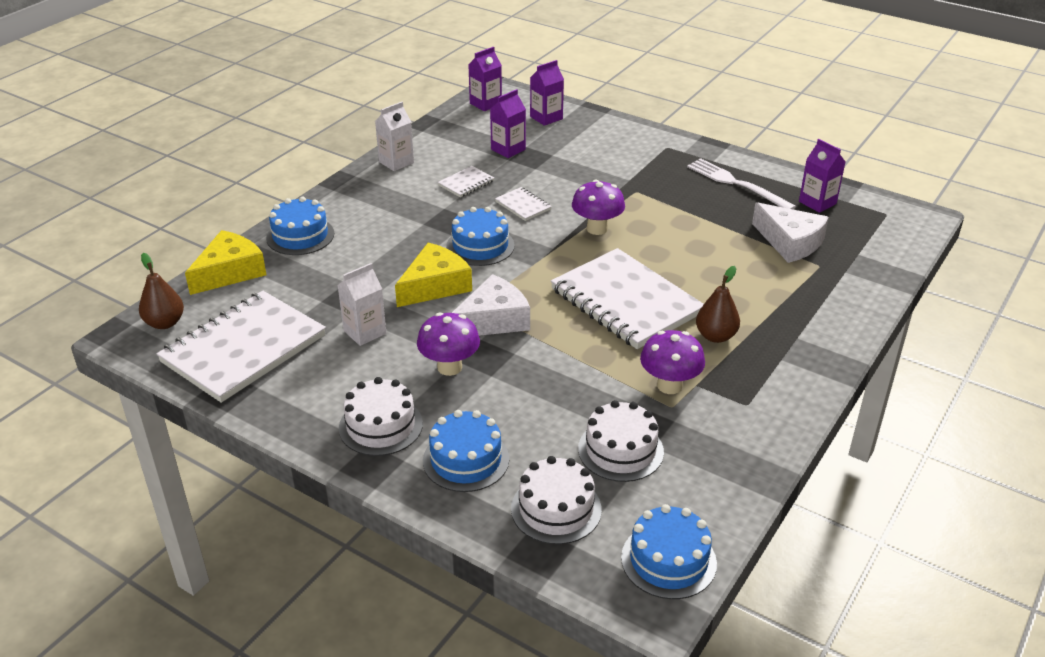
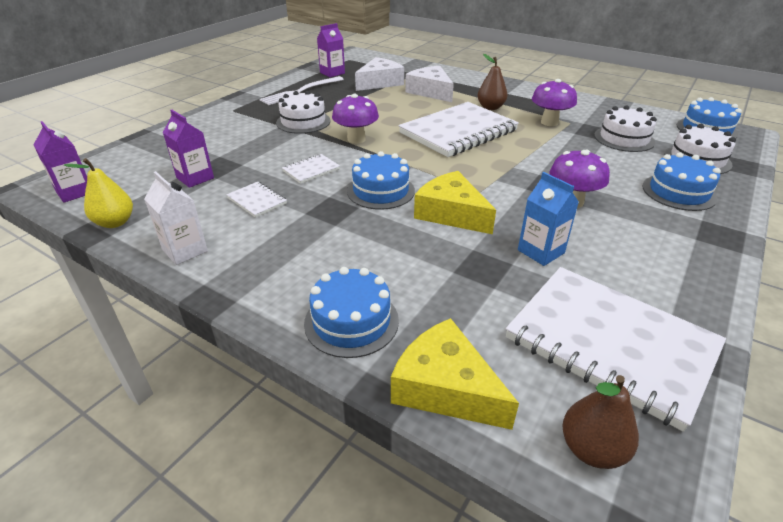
camera: 90 degrees left, 0 degrees up
(365, 332) = (541, 251): white carton -> blue carton
(380, 426) = (670, 233): white cake -> white cake (303, 122)
(438, 129) = (115, 222): none -> yellow pear
(493, 320) = (497, 183): white cheese -> white cheese (431, 92)
(546, 118) = (139, 158): purple carton -> none

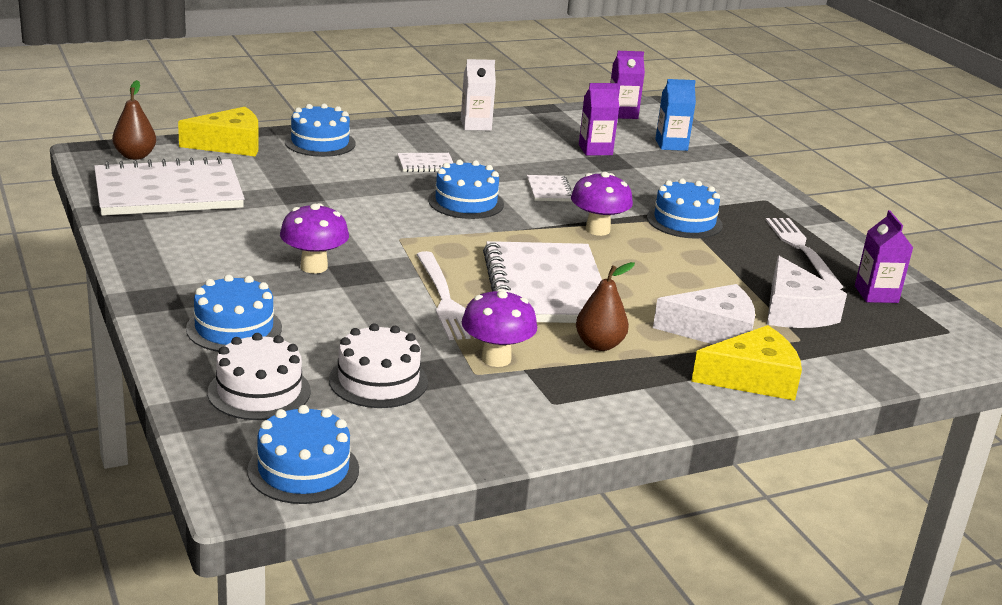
camera: 120 degrees right, 10 degrees down
(115, 222) = (549, 116): yellow pear -> none
(257, 201) = (518, 158): white notebook -> white notebook (426, 164)
(303, 122) = (684, 221): white cake -> blue cake
(451, 213) = (384, 212): yellow cheese -> yellow cheese (752, 378)
(523, 151) = (444, 299): none -> white fork
(541, 251) = (278, 218): blue carton -> blue carton (671, 145)

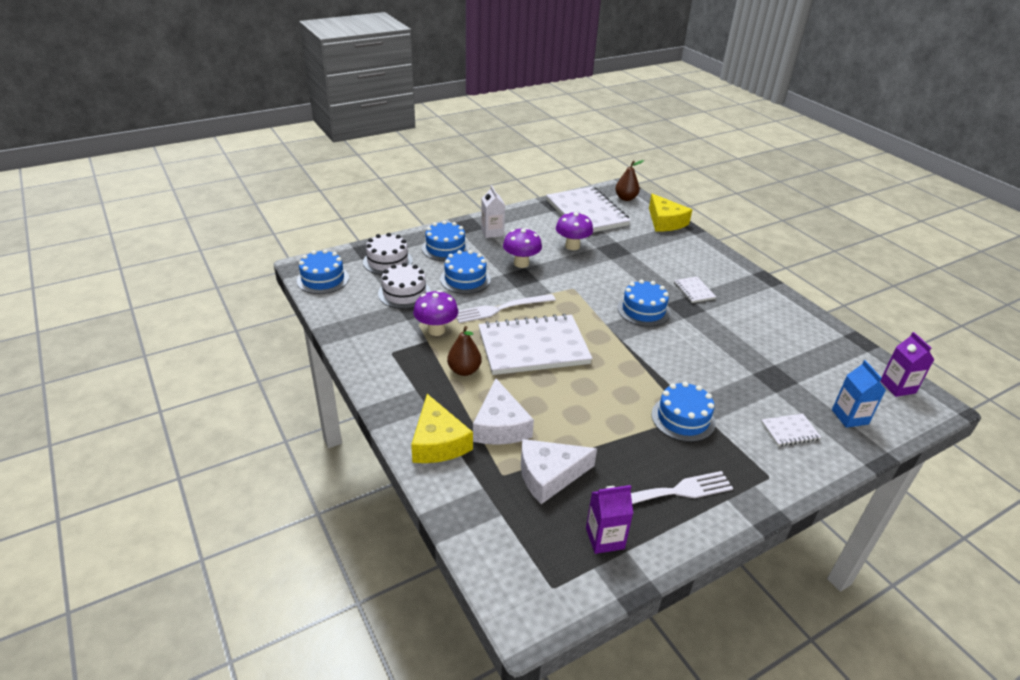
camera: 85 degrees right, 10 degrees up
(320, 143) = (695, 249): blue cake -> blue cake (465, 279)
(475, 125) = (787, 308): white carton -> white carton (492, 232)
(549, 190) = (691, 346): white notebook -> white notebook (789, 431)
(595, 150) = (794, 370): purple carton -> none
(597, 230) = (636, 370): purple mushroom -> purple mushroom (572, 246)

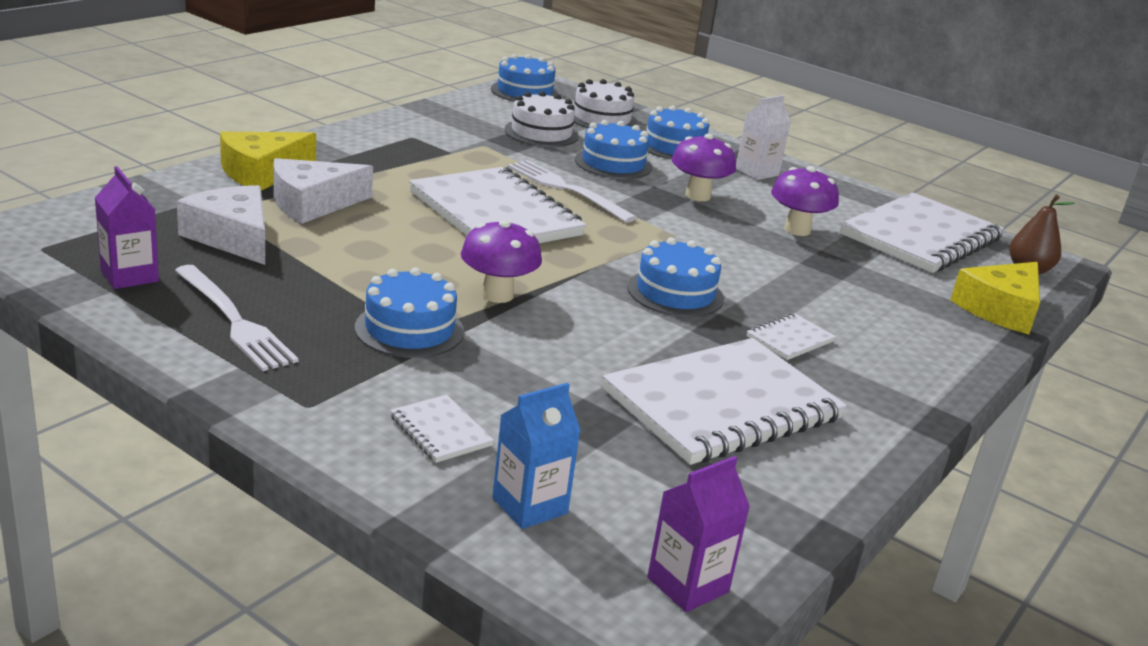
camera: 65 degrees right, 10 degrees down
(436, 330) = (479, 156): purple mushroom -> purple mushroom (497, 295)
(464, 370) = (408, 177): brown pear -> none
(757, 332) = (722, 405): none -> white notebook

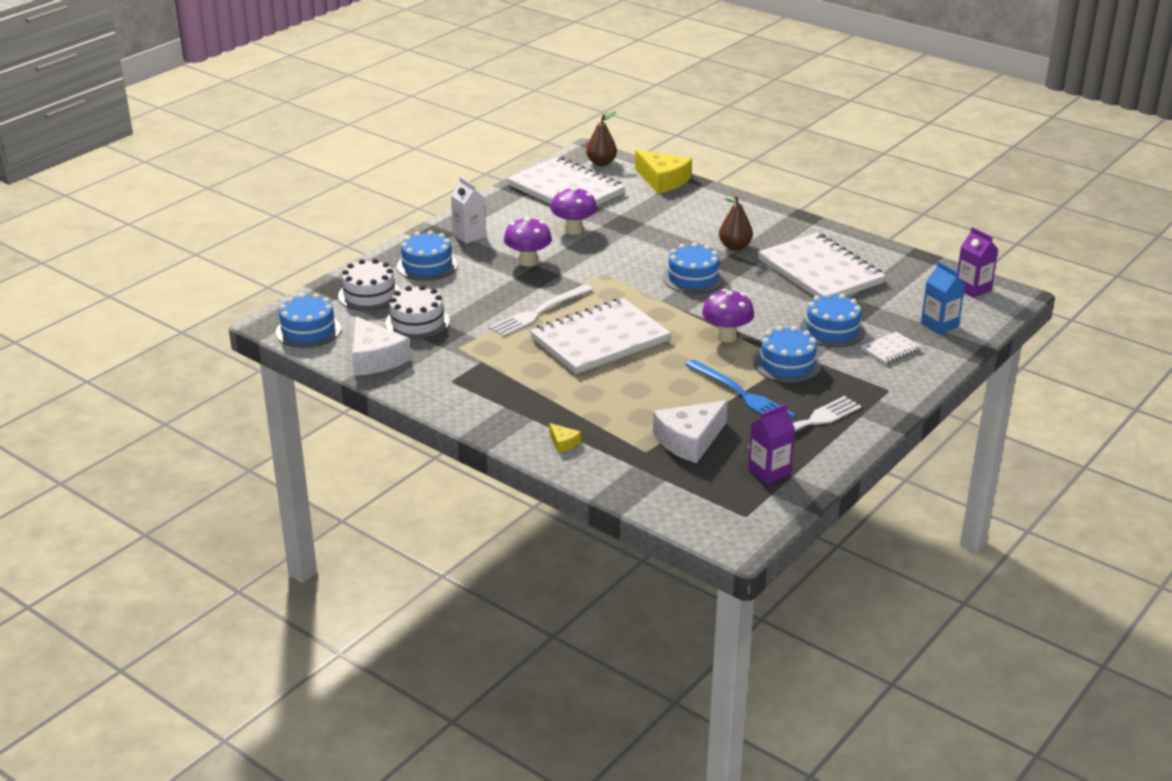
camera: 85 degrees left, 5 degrees up
(262, 173) = (563, 443): yellow cheese -> yellow cheese, size x0.45
(312, 203) = (615, 414): white cheese -> white cheese (375, 358)
(333, 284) = (741, 394): none -> blue fork
(613, 163) = (476, 292): blue cake -> blue cake (832, 330)
(790, 339) = (735, 247): white notebook -> brown pear

